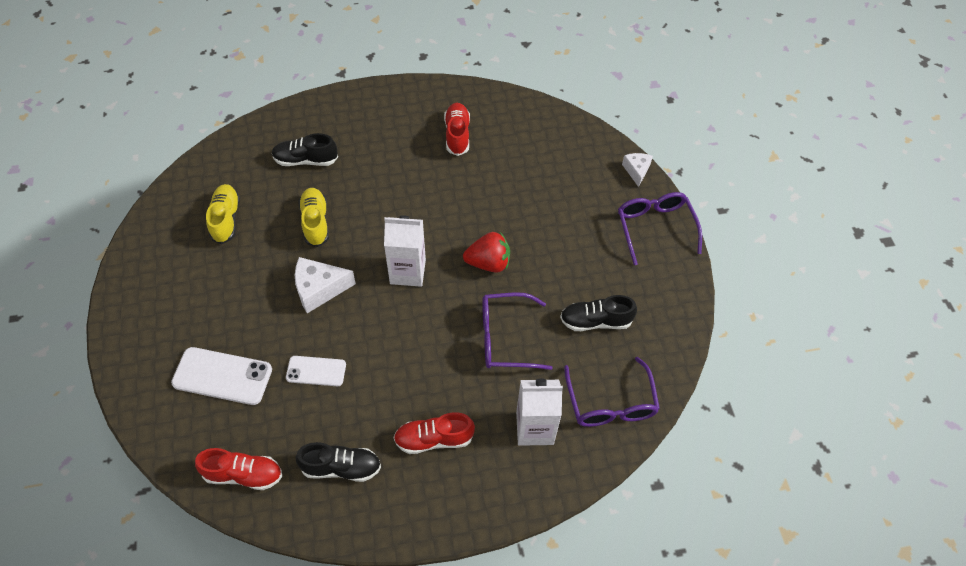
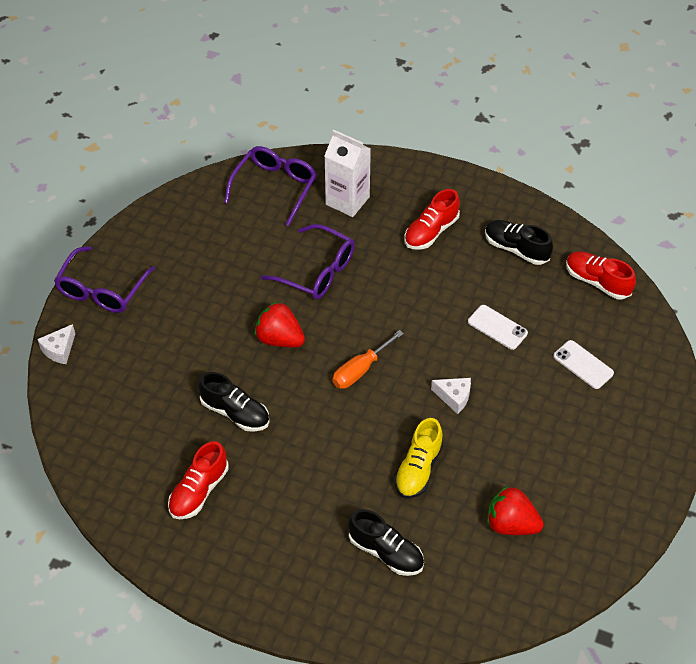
camera: 145 degrees left, 5 degrees down
(222, 376) = (583, 364): white phone -> white phone, size x0.62
(226, 219) = (511, 524): yellow shoe -> red strawberry
(319, 289) = (454, 397): white cheese -> white cheese, size x0.62
(407, 272) = (360, 370): white carton -> orange screwdriver
(434, 439) = (431, 232): red shoe -> red shoe turned 105 degrees clockwise
(595, 321) = (231, 245): black shoe -> black shoe (235, 412)

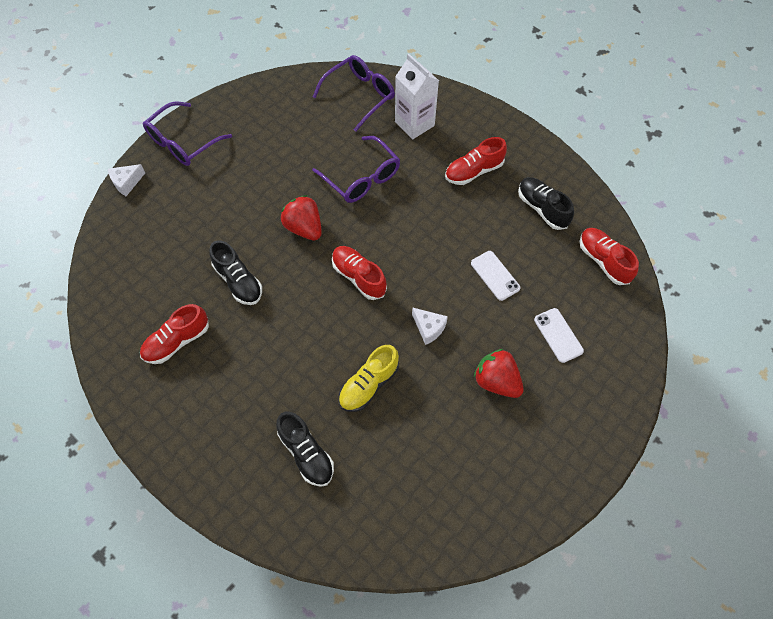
camera: 20 degrees right, 10 degrees up
(360, 370) = (359, 277): orange screwdriver -> red shoe
(511, 524) = (428, 466): red strawberry -> red strawberry (496, 381)

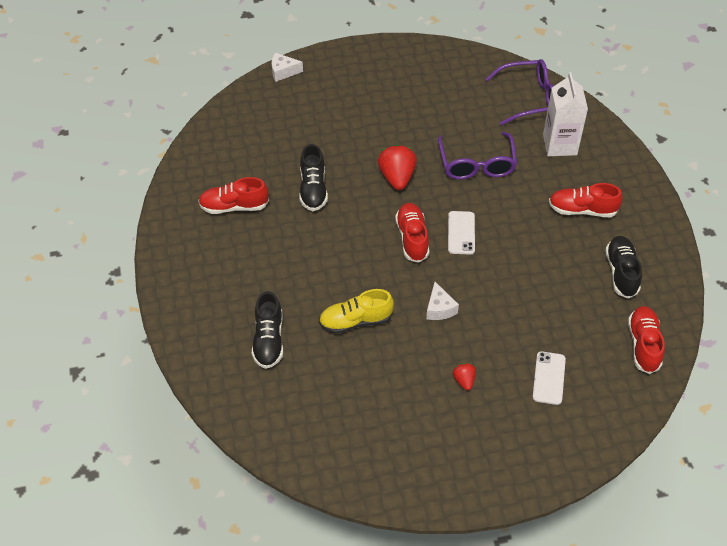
camera: 35 degrees right, 10 degrees down
(182, 142) = (349, 63): purple glasses -> none
(495, 275) = (531, 301): white phone -> white phone (461, 233)
(496, 381) = (464, 380): red strawberry -> red strawberry, size x0.53

